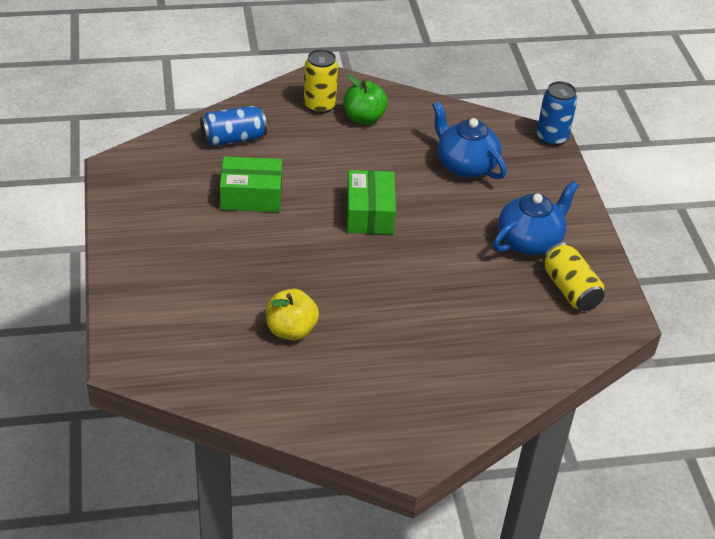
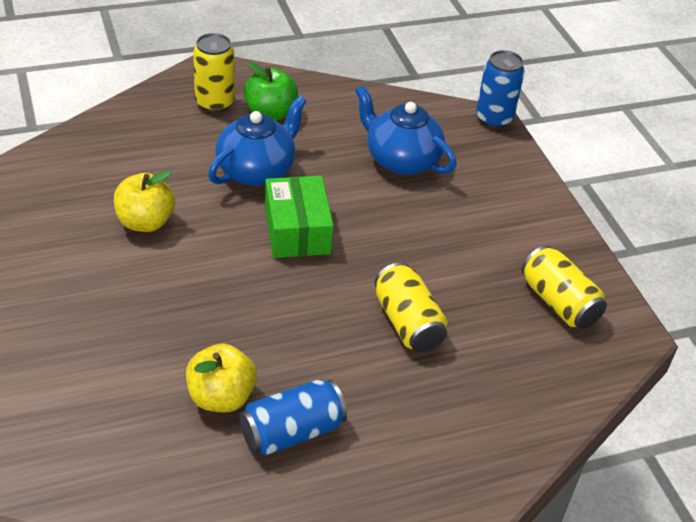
camera: 10 degrees left, 0 degrees up
(233, 138) = (113, 152): blue can -> blue can (292, 432)
(251, 196) = (145, 222): green box -> yellow apple
(444, 292) = (407, 323): none -> yellow can
(530, 241) = (497, 246): blue teapot -> blue teapot (257, 170)

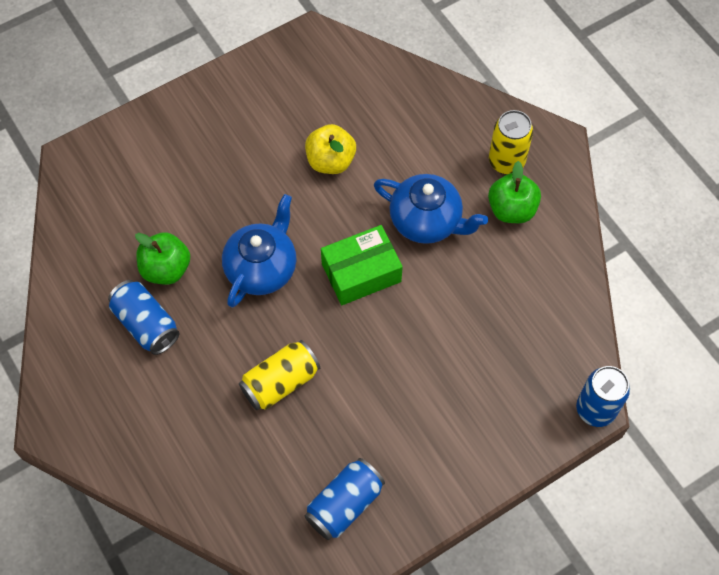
camera: 80 degrees right, 20 degrees up
(221, 397) = (166, 269): yellow apple -> green apple
(401, 160) = (491, 335): blue teapot -> blue teapot (262, 268)
(558, 303) = (344, 504): yellow can -> blue can

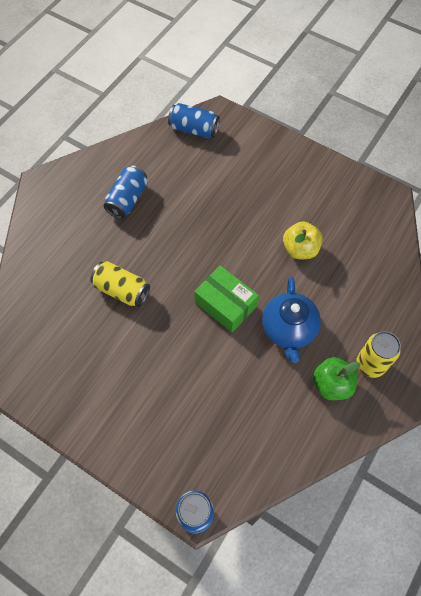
camera: 65 degrees right, 0 degrees up
(166, 269) = (170, 192): green apple -> none
(262, 268) = (198, 244): blue teapot -> none
(344, 504) = (52, 366): blue can -> blue can (194, 129)

